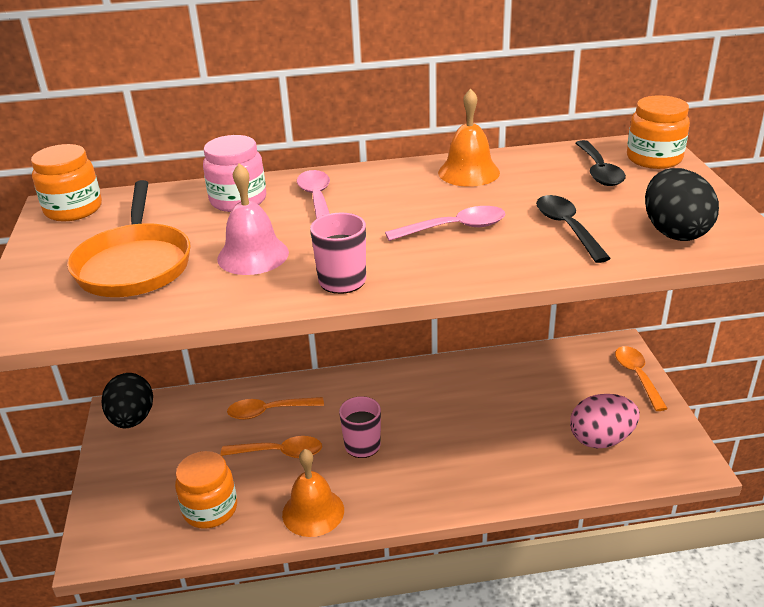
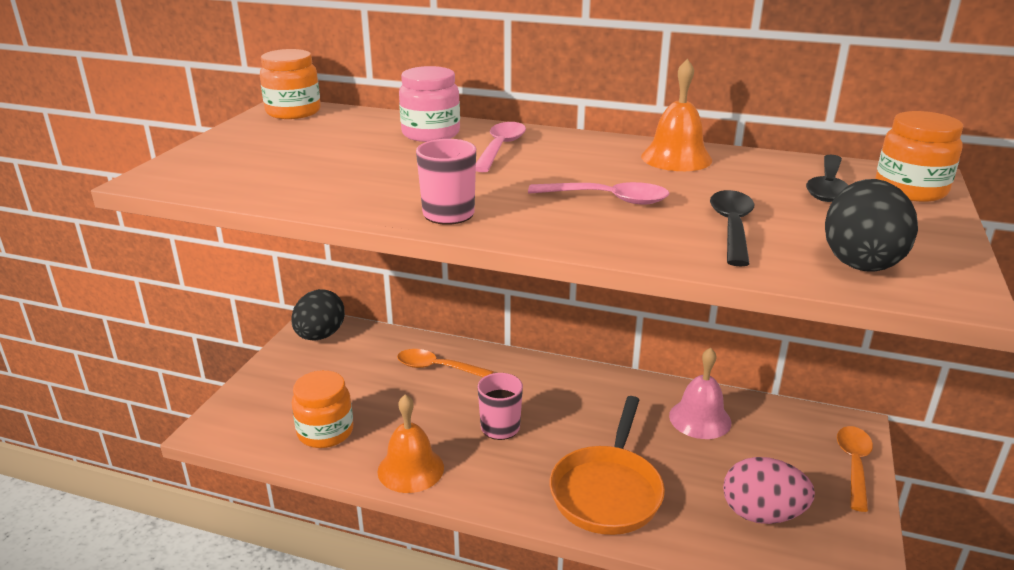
camera: 25 degrees right, 5 degrees down
(135, 264) = (292, 159): orange pan -> orange pan (607, 491)
(253, 255) = (394, 176): pink bell -> pink bell (700, 419)
(280, 452) = (420, 406): orange spoon -> none

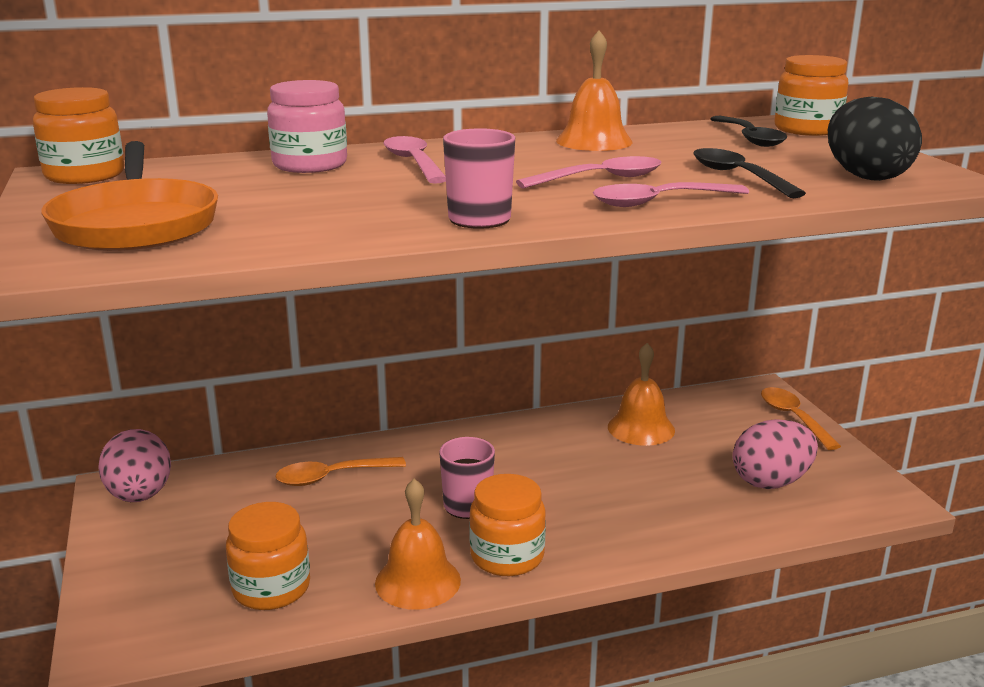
camera: 35 degrees left, 5 degrees down
(320, 336) = (140, 496): black egg -> pink egg
(485, 479) = (507, 556): none -> orange jar
(607, 491) = (631, 517): orange pan -> orange pan (136, 224)
(610, 236) = (658, 202): none -> pink spoon
(700, 419) = (641, 428): pink bell -> orange bell

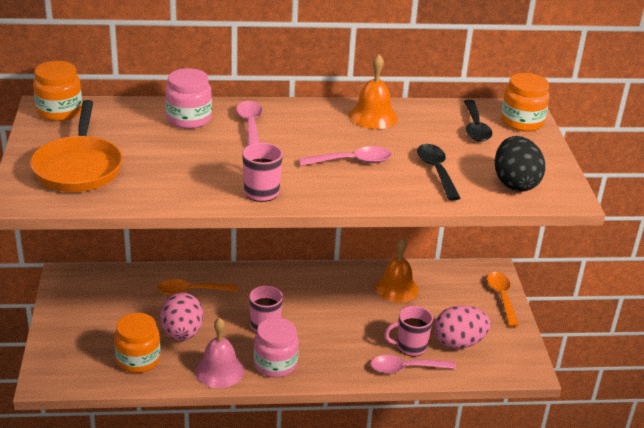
camera: 10 degrees right, 10 degrees up
(140, 496) = (78, 285): pink egg -> pink egg (182, 333)
(418, 581) = (219, 370): orange bell -> pink bell
(507, 556) = (275, 364): orange jar -> pink jar
(658, 202) = (371, 191): pink spoon -> pink spoon (405, 368)
(704, 498) = (410, 347): none -> pink mug

